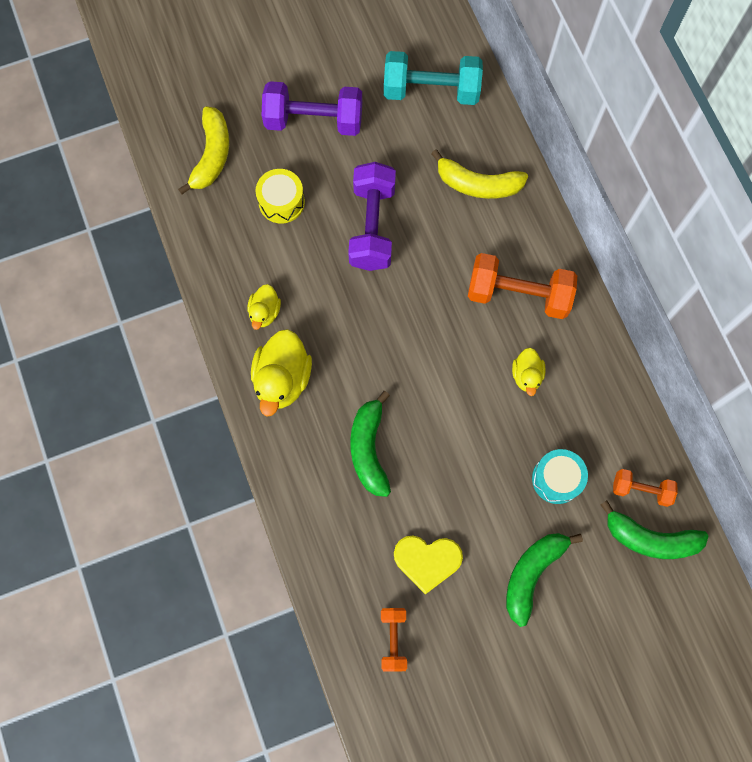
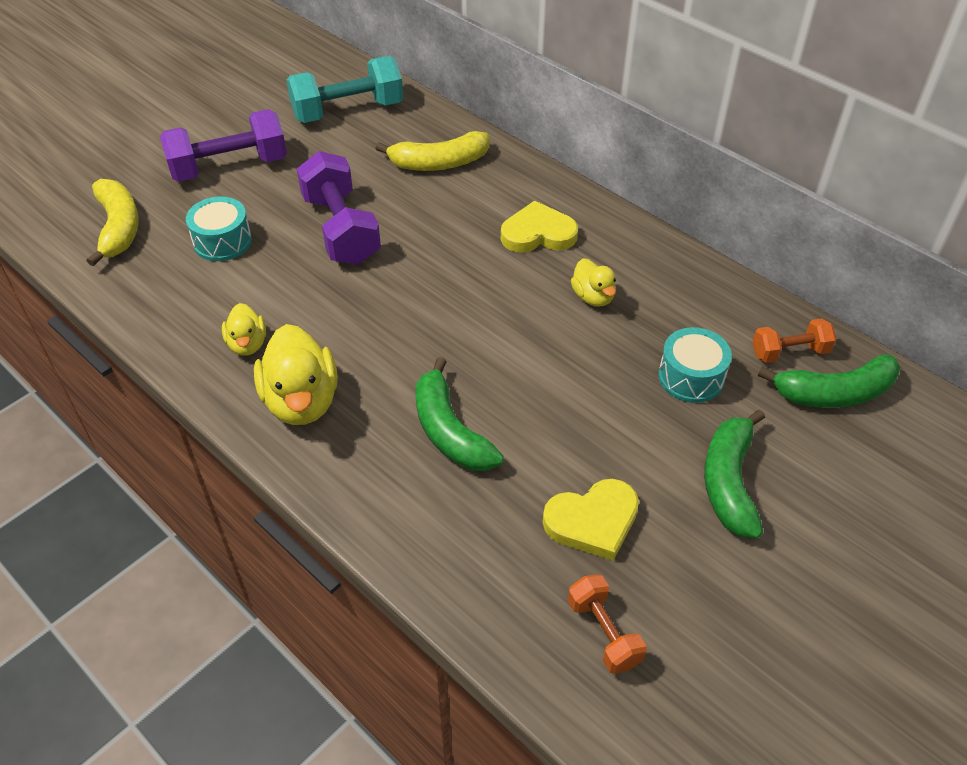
camera: 25 degrees left, 25 degrees down
(281, 202) = (222, 241): yellow drum -> turquoise drum
(518, 294) = (538, 233): orange dumbbell -> yellow heart

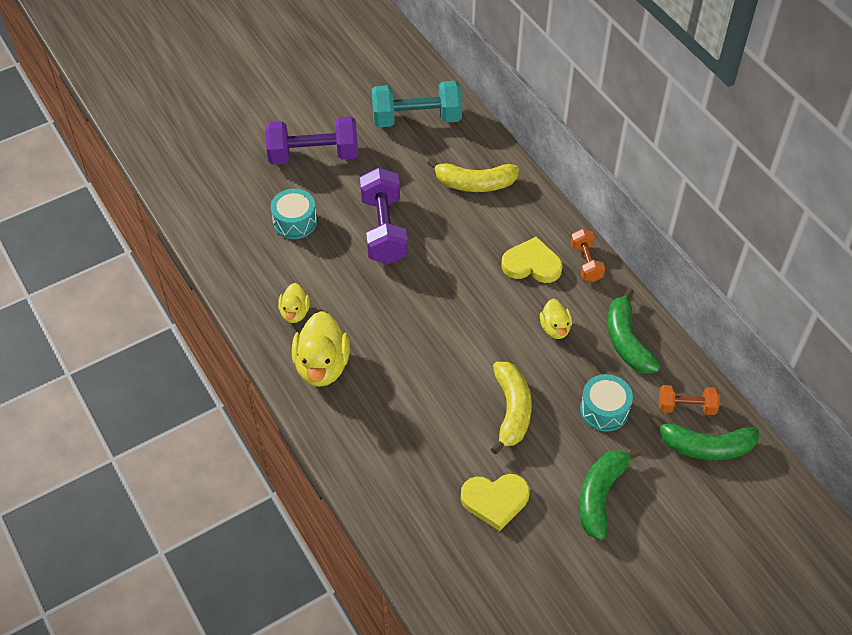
camera: 15 degrees right, 5 degrees up
(119, 228) = (222, 194): yellow banana -> yellow banana (512, 410)
(449, 431) = (418, 412): green banana -> green banana (626, 341)
(604, 633) = (476, 577): orange dumbbell -> orange dumbbell (586, 262)

